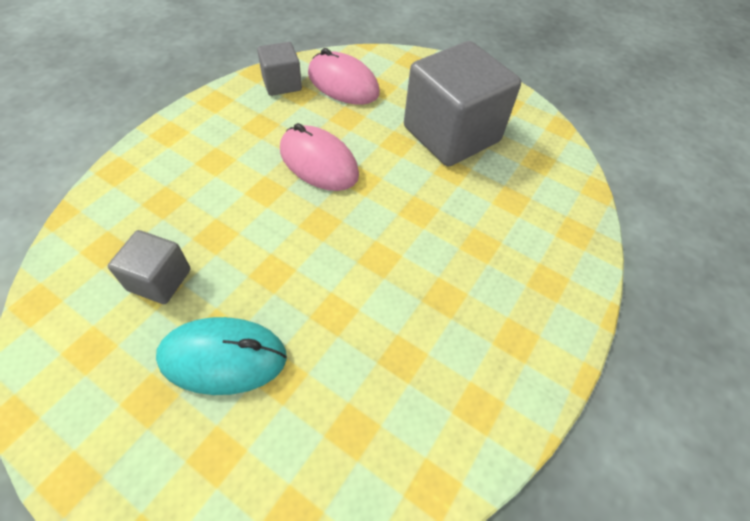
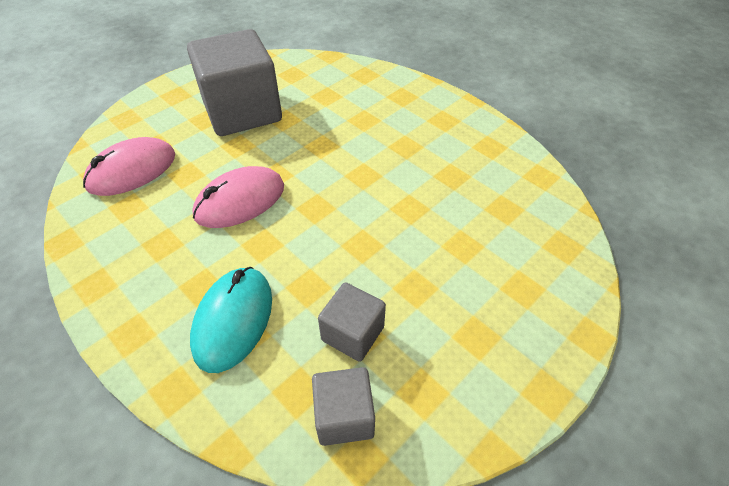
camera: 75 degrees left, 5 degrees down
(223, 357) = (442, 282): turquoise mouse -> turquoise mouse (233, 320)
(282, 84) = (101, 220): grey cube -> grey cube (344, 416)

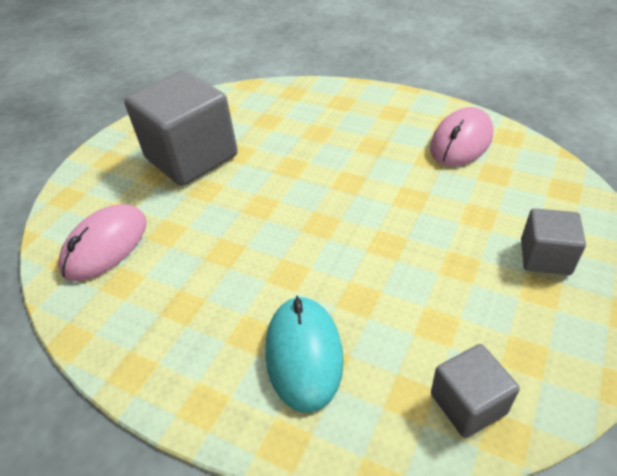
camera: 15 degrees left, 5 degrees down
(240, 201) = (241, 240): pink mouse -> pink mouse (461, 141)
(352, 333) = (428, 326): grey cube -> grey cube (545, 257)

